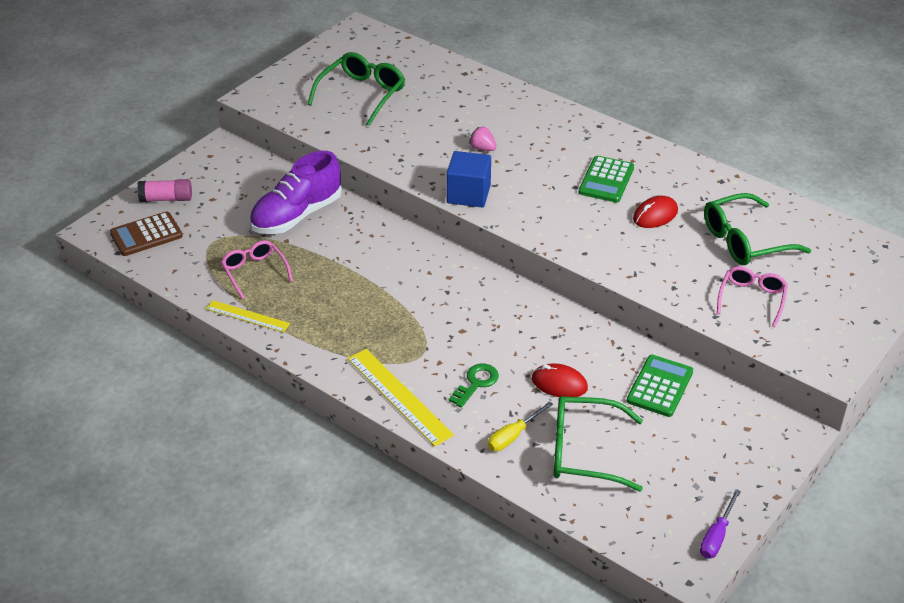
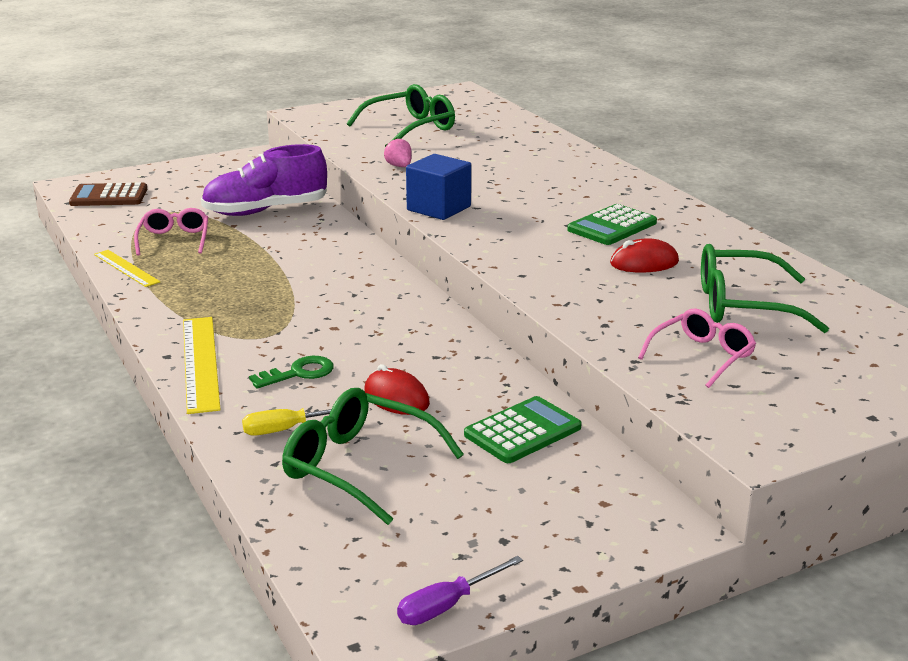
camera: 25 degrees right, 15 degrees down
(166, 199) = (158, 178): pink glue stick -> none
(482, 148) = (493, 181): pink strawberry -> pink strawberry (399, 166)

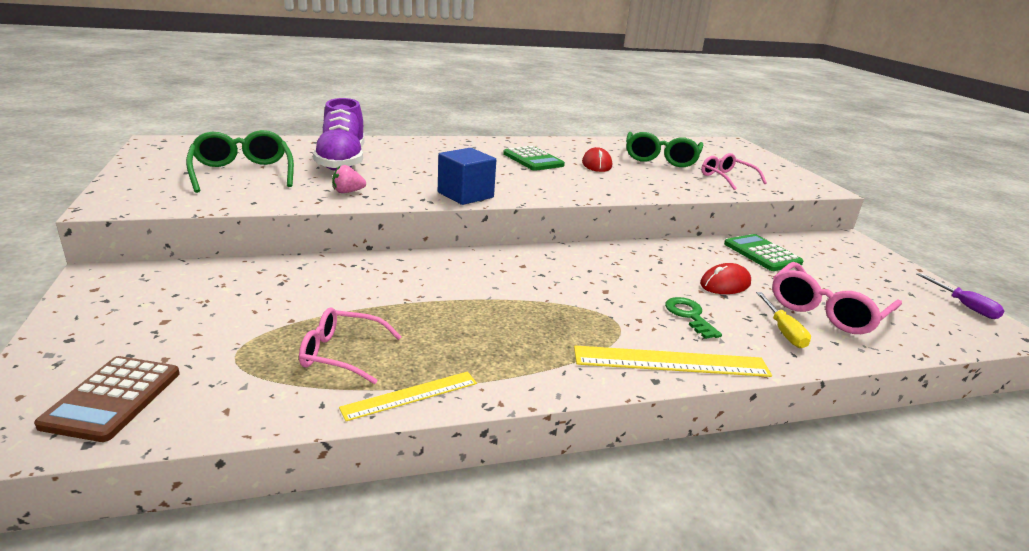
camera: 80 degrees left, 0 degrees up
(266, 211) = (302, 289): purple shoe -> purple shoe (342, 161)
(359, 467) = (827, 310): green glasses -> pink glasses

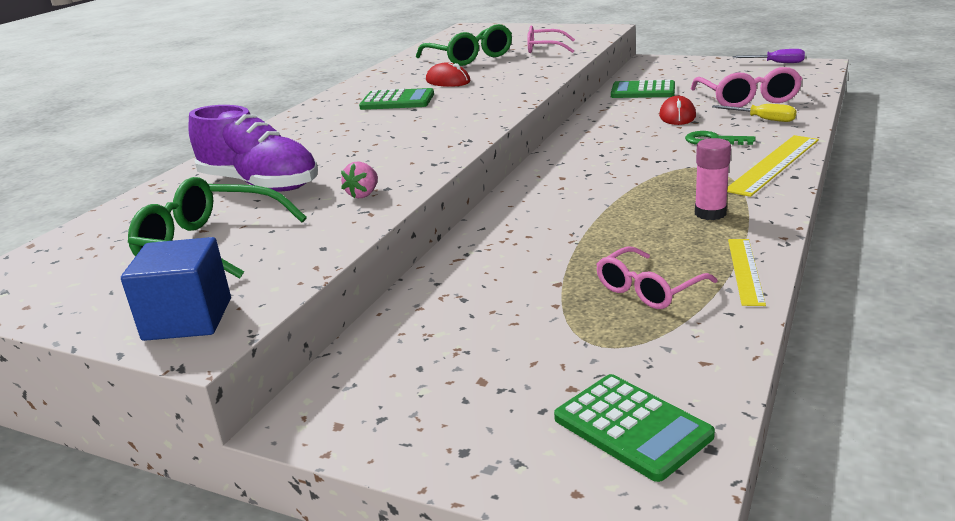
camera: 45 degrees left, 0 degrees up
(112, 398) = (632, 427): brown calculator -> green calculator
(465, 195) = (449, 144): blue cube -> blue cube (188, 319)
(517, 350) = (710, 213): none -> pink glue stick

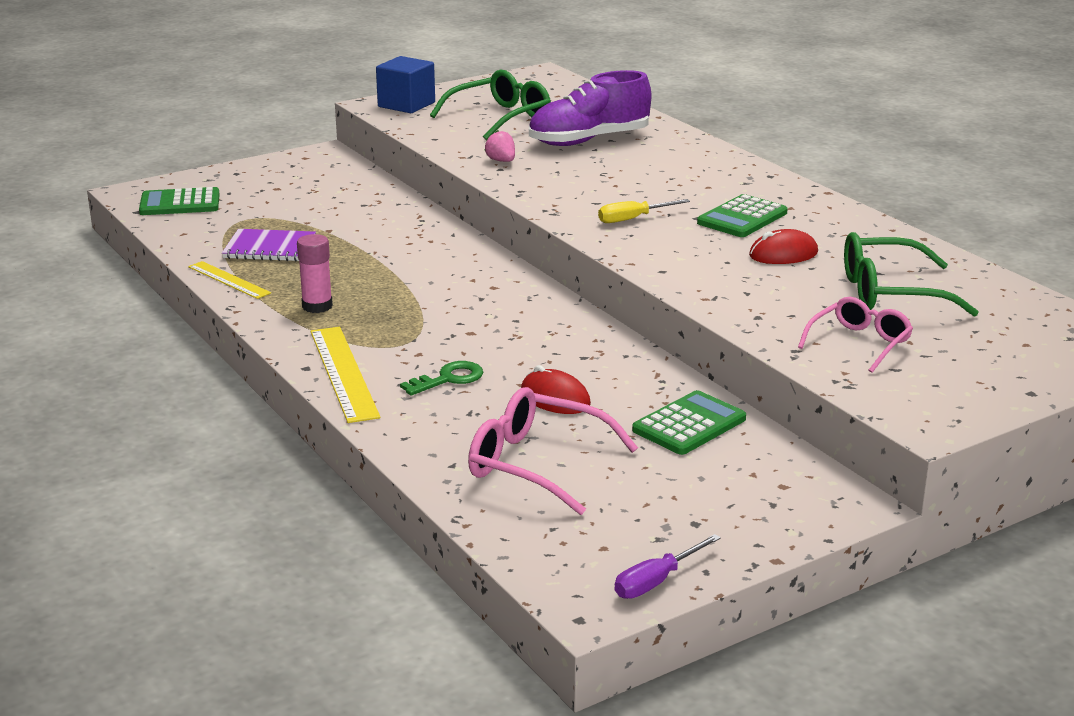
camera: 120 degrees right, 0 degrees up
(648, 289) = (269, 248): pink glasses -> purple notebook
(762, 119) = (455, 433): yellow screwdriver -> yellow screwdriver (633, 219)

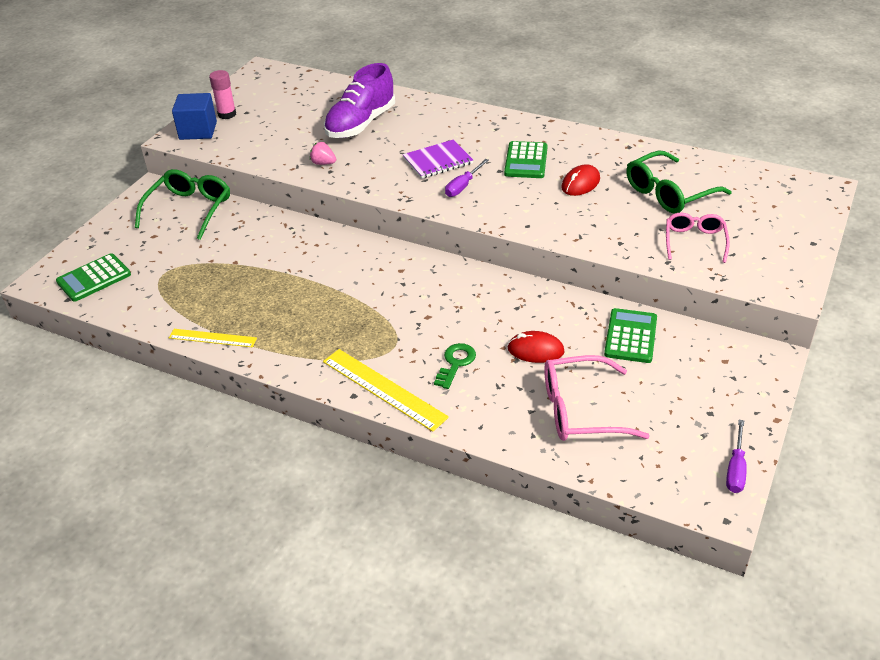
camera: 30 degrees left, 15 degrees up
(269, 248) = (210, 296): purple notebook -> purple notebook (438, 161)
(317, 306) = (302, 336): pink glue stick -> pink glue stick (227, 114)
(500, 118) = (279, 122): green glasses -> green glasses (189, 209)
(633, 219) = (463, 186): yellow screwdriver -> purple screwdriver

